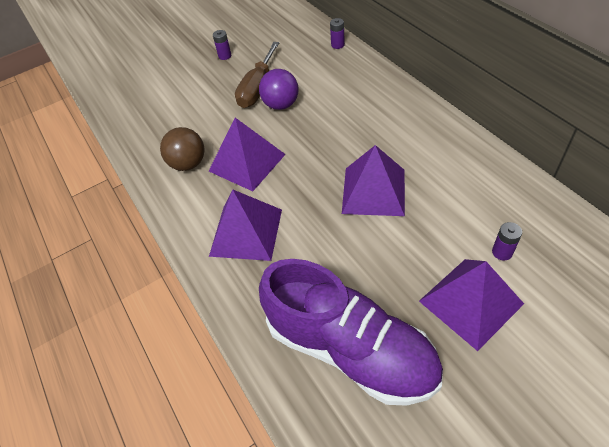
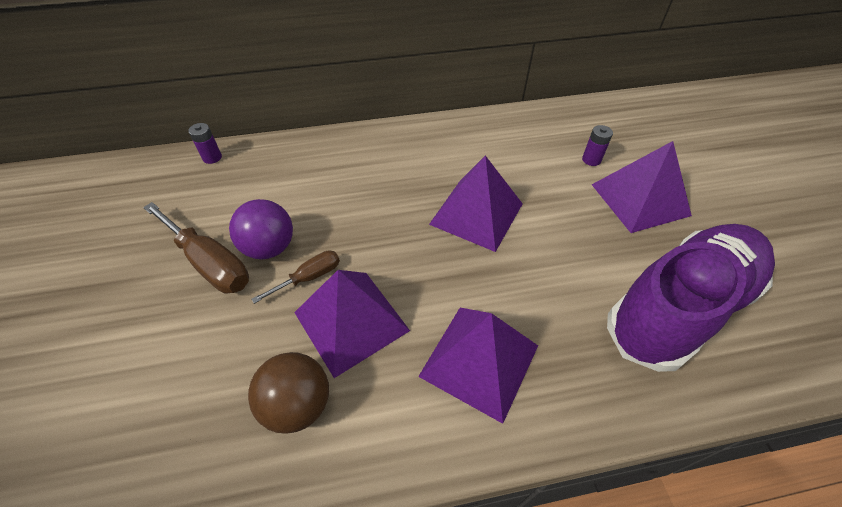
camera: 75 degrees left, 0 degrees up
(225, 56) = (89, 281): purple battery -> none
(268, 131) = (309, 277): none -> brown screwdriver

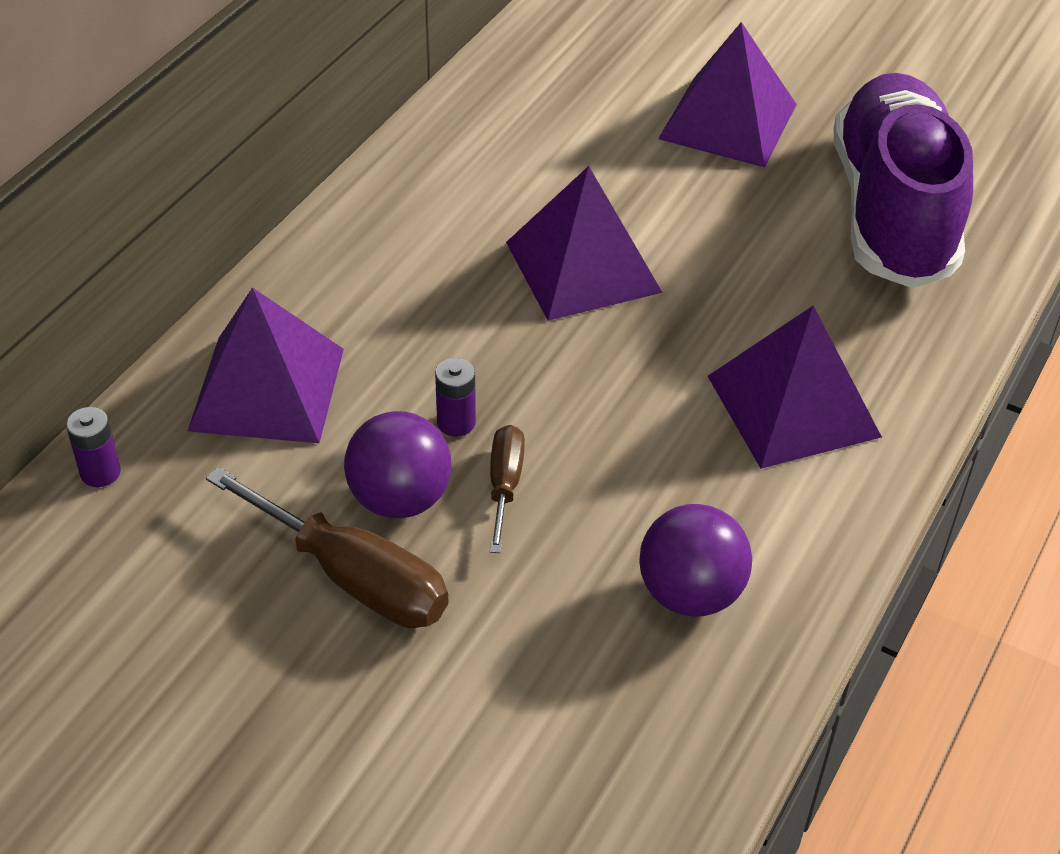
camera: 50 degrees left, 5 degrees down
(209, 263) = (353, 577): brown screwdriver -> brown screwdriver turned 45 degrees clockwise
(298, 404) = (690, 593): brown ball -> purple ball
(351, 321) = (622, 483): purple pyramid -> purple pyramid (267, 389)
(591, 160) = (619, 107): purple battery -> purple battery (456, 422)

